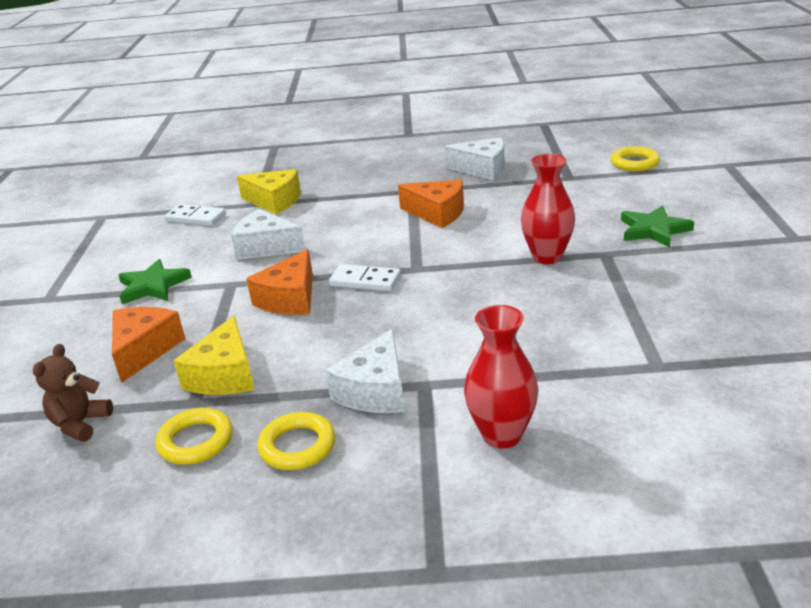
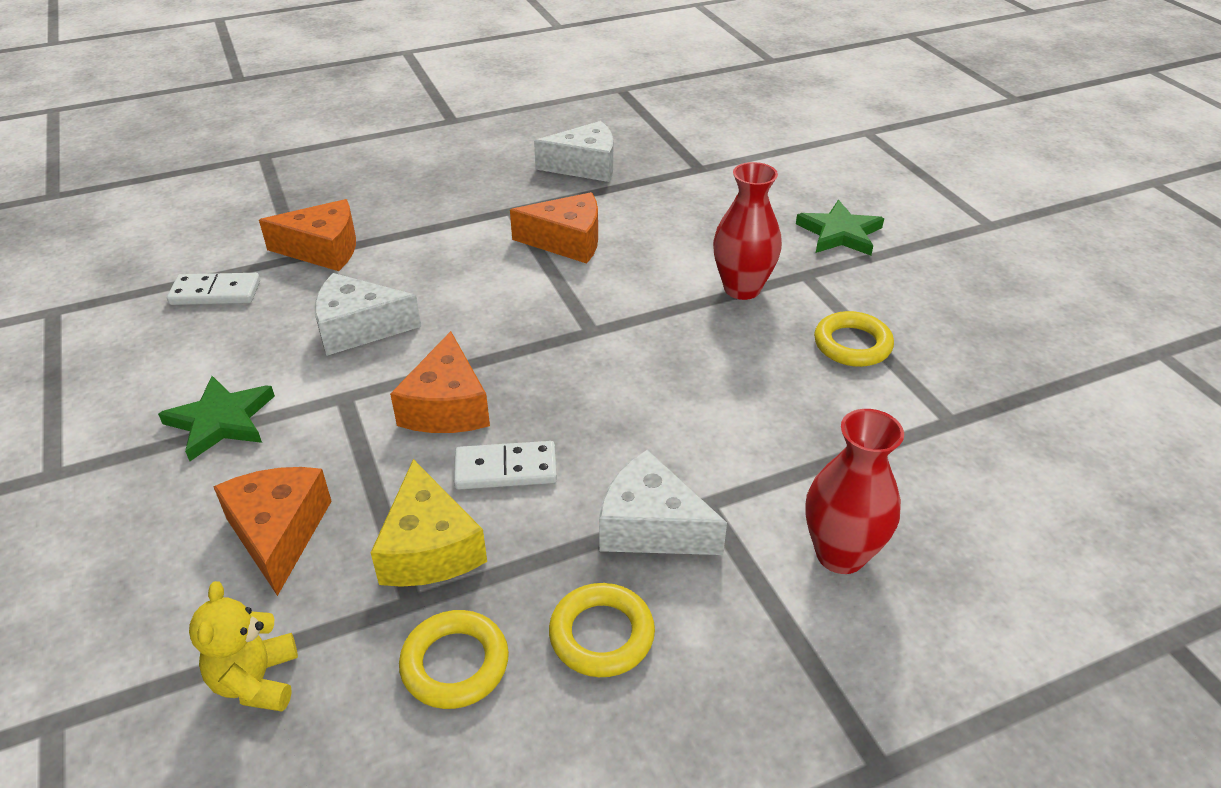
camera: 25 degrees left, 10 degrees up
(80, 424) = (256, 681): brown teddy bear -> yellow teddy bear
(274, 201) = (323, 249): yellow cheese -> orange cheese
(365, 281) = (534, 361): white domino -> white domino (506, 469)
(375, 390) = (651, 526): white cheese -> white cheese turned 120 degrees clockwise
(634, 163) = (764, 140): yellow ring -> yellow ring (852, 344)

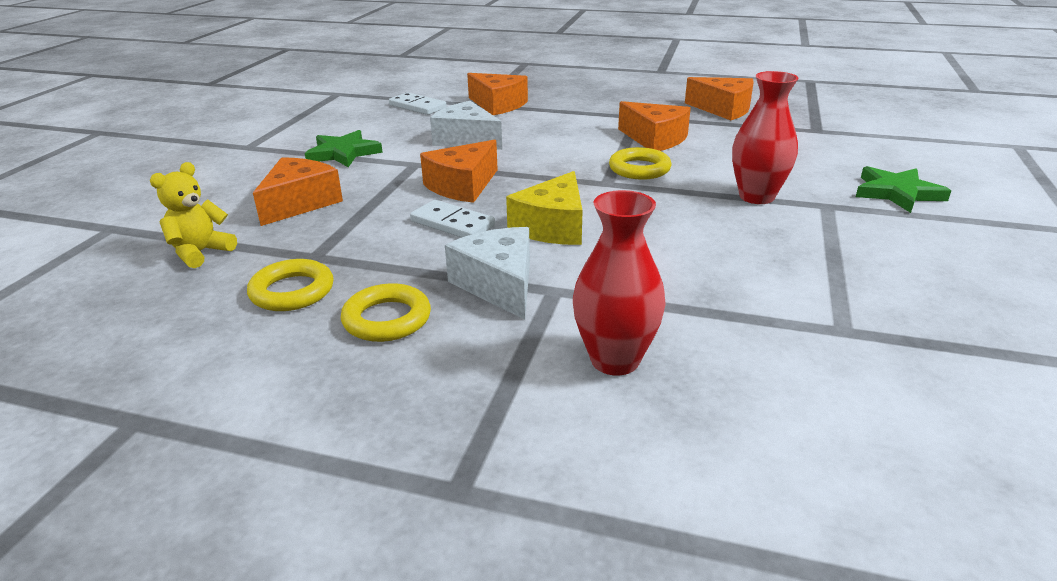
camera: 40 degrees right, 10 degrees down
(429, 548) = (358, 239): yellow cheese -> yellow cheese (553, 227)
(585, 166) = (723, 109): white cheese -> orange cheese
(852, 344) = (811, 254): yellow ring -> yellow ring (639, 169)

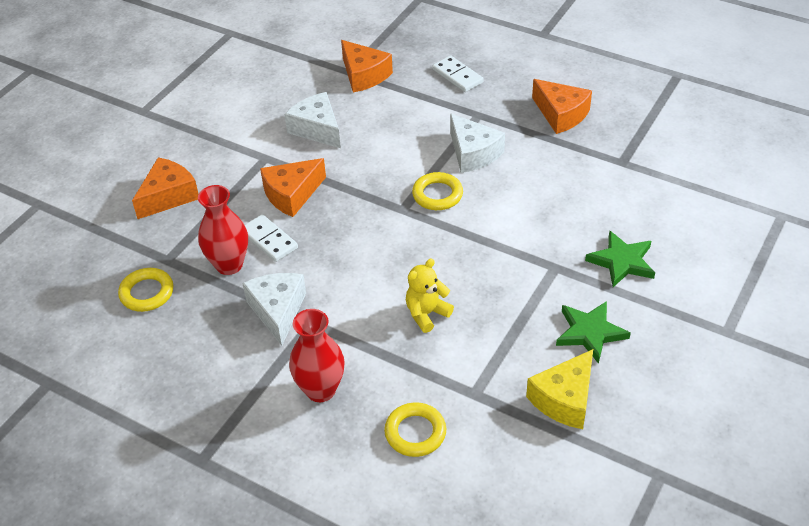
camera: 15 degrees right, 15 degrees up
(200, 252) = (95, 242): yellow teddy bear -> yellow teddy bear (426, 314)
(343, 153) = (214, 133): green star -> green star (590, 332)
(387, 319) = (198, 329): yellow ring -> yellow ring (415, 432)
(417, 106) = (293, 67): white domino -> white domino (457, 76)
(553, 227) = (338, 256): yellow cheese -> yellow cheese (564, 399)
(655, 139) = (473, 153): orange cheese -> white cheese
(756, 197) = (508, 247): red vase -> red vase (229, 265)

